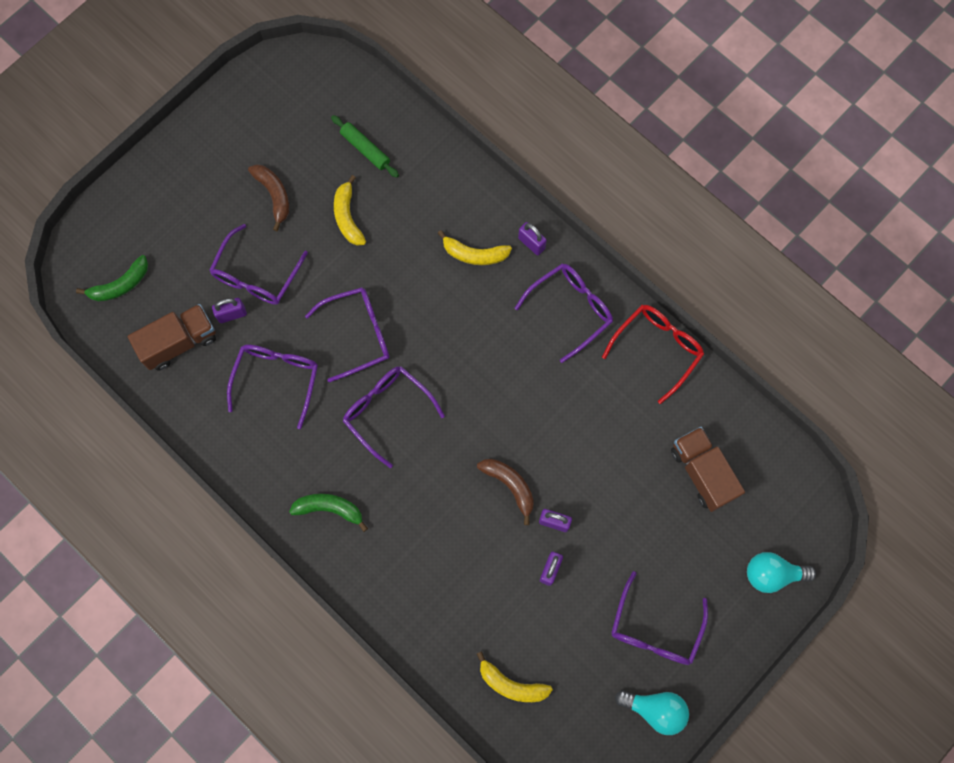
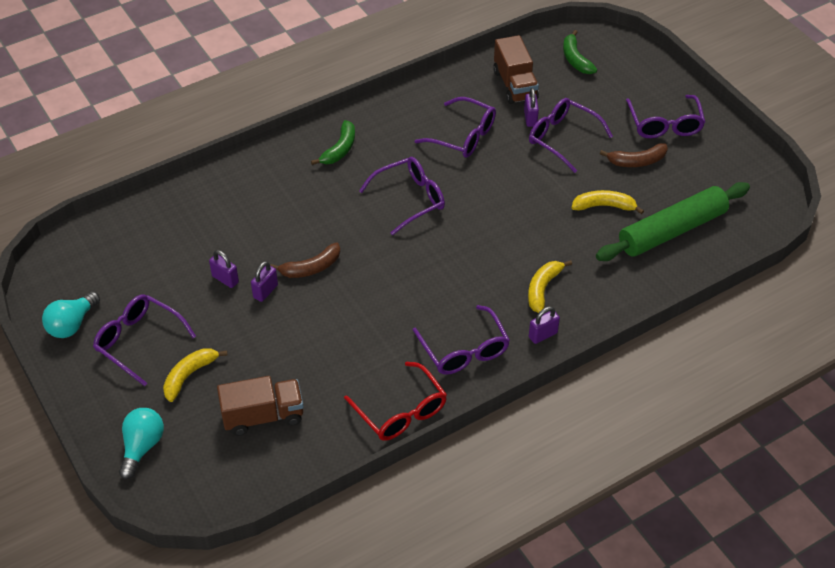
camera: 105 degrees right, 25 degrees down
(358, 334) = (487, 193): purple glasses -> purple glasses (664, 125)
(365, 149) = (672, 230): green rolling pin -> green rolling pin, size x2.05
(511, 684) = (144, 233): yellow banana -> yellow banana (189, 375)

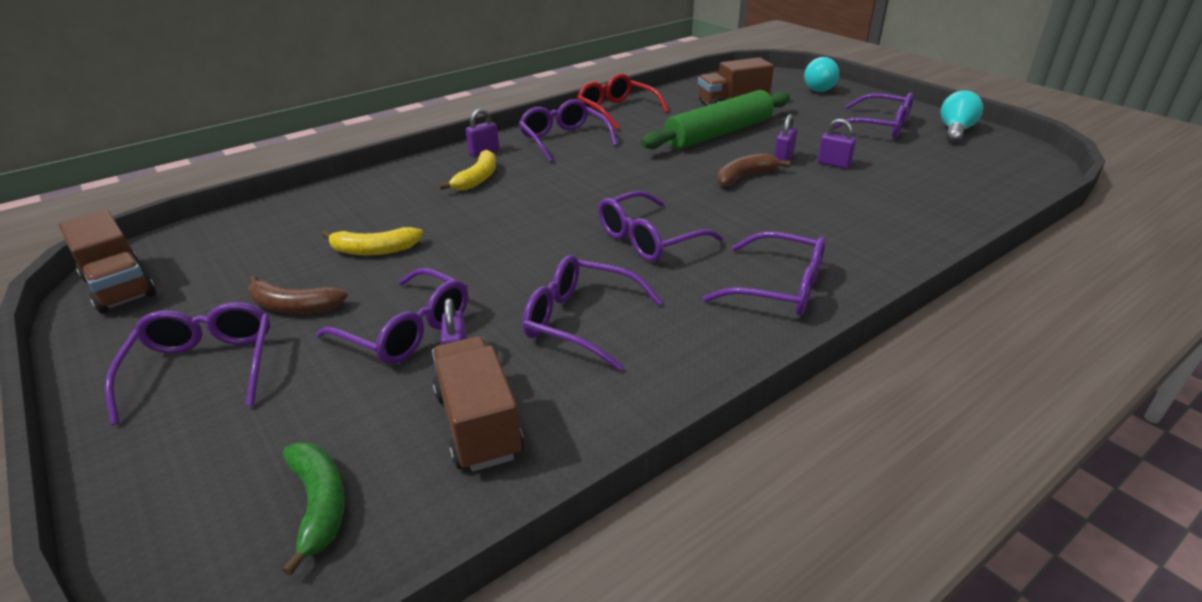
camera: 175 degrees right, 15 degrees down
(189, 375) = (813, 115): yellow banana -> none
(340, 149) = (779, 288): green banana -> purple glasses
(637, 161) = (293, 306): brown banana -> brown banana turned 150 degrees counterclockwise
(672, 230) = (293, 233): green rolling pin -> green rolling pin (718, 133)
(760, 187) = (119, 287): none -> brown truck

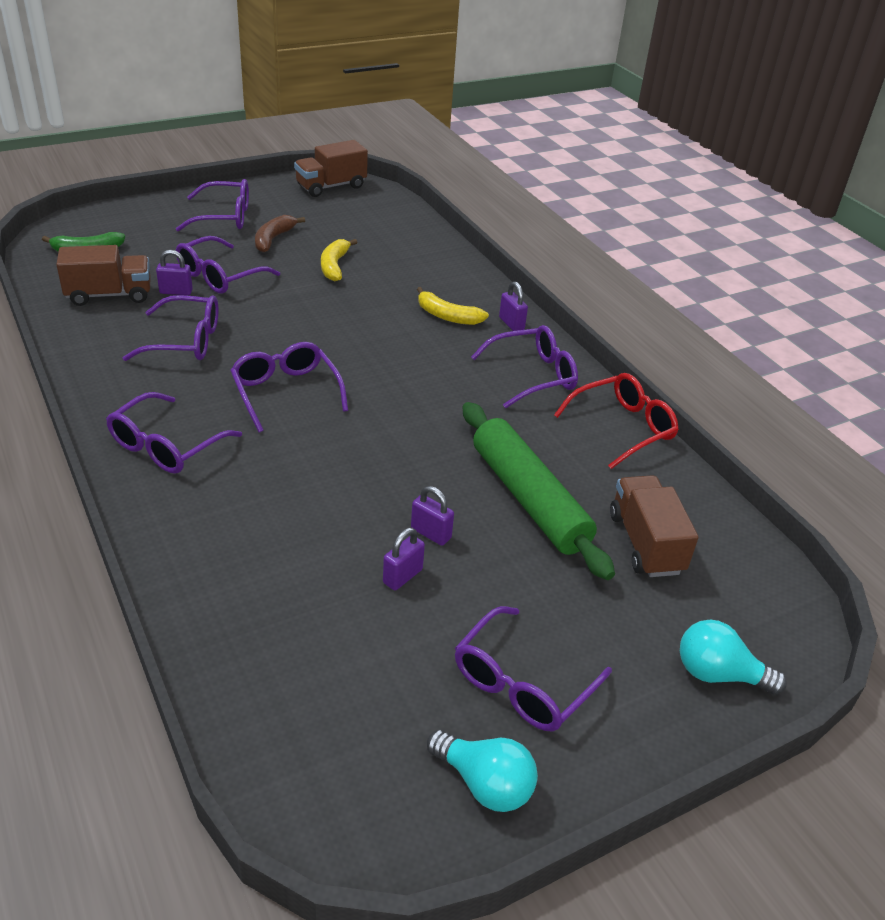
camera: 95 degrees right, 5 degrees up
(580, 321) = (186, 341): purple glasses -> purple glasses turned 60 degrees clockwise
(745, 177) = (392, 486): brown banana -> none

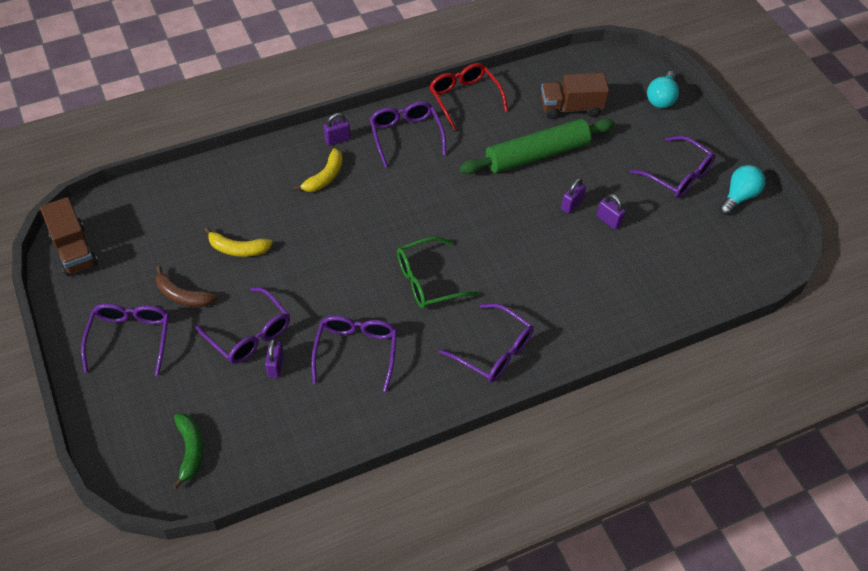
camera: 85 degrees left, 15 degrees up
(109, 295) = (278, 418): brown truck -> none
(285, 392) = (427, 281): purple glasses -> green glasses

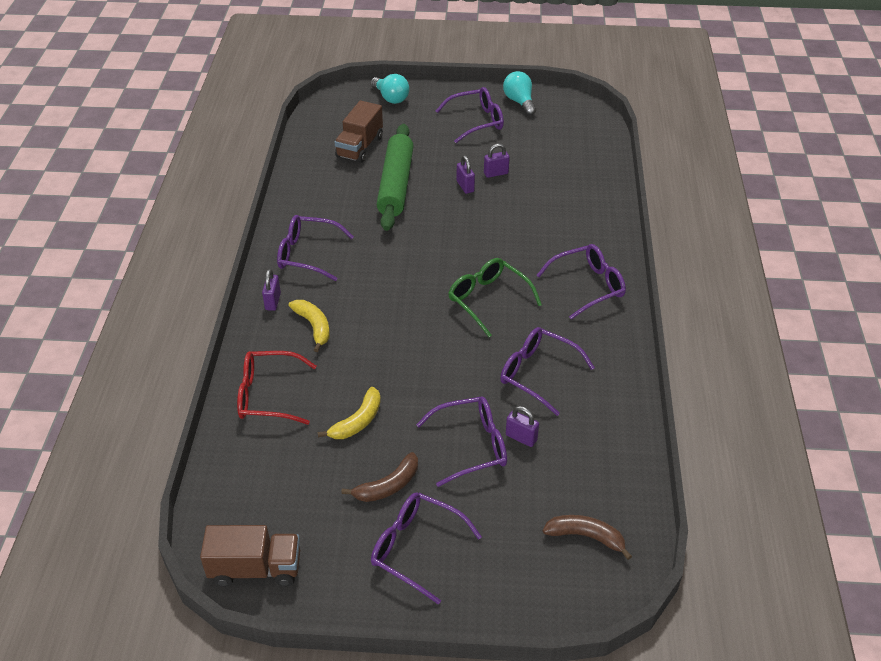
camera: 60 degrees left, 10 degrees down
(190, 450) = (586, 537): green banana -> brown banana
(427, 281) = (488, 300): green glasses -> green glasses turned 135 degrees clockwise
(464, 98) = (294, 202): red glasses -> red glasses (267, 395)

